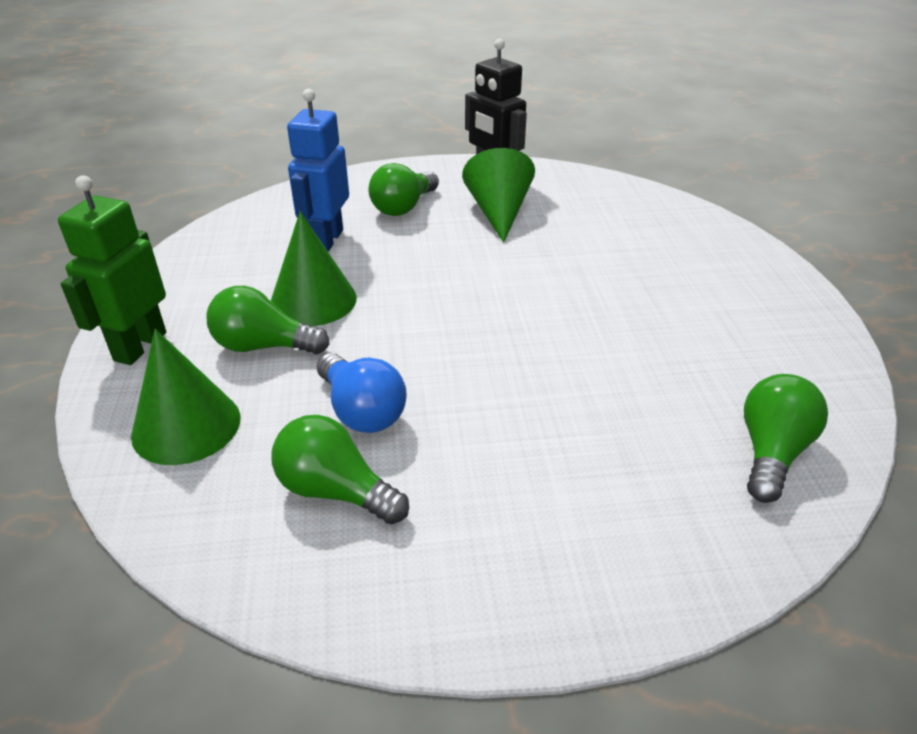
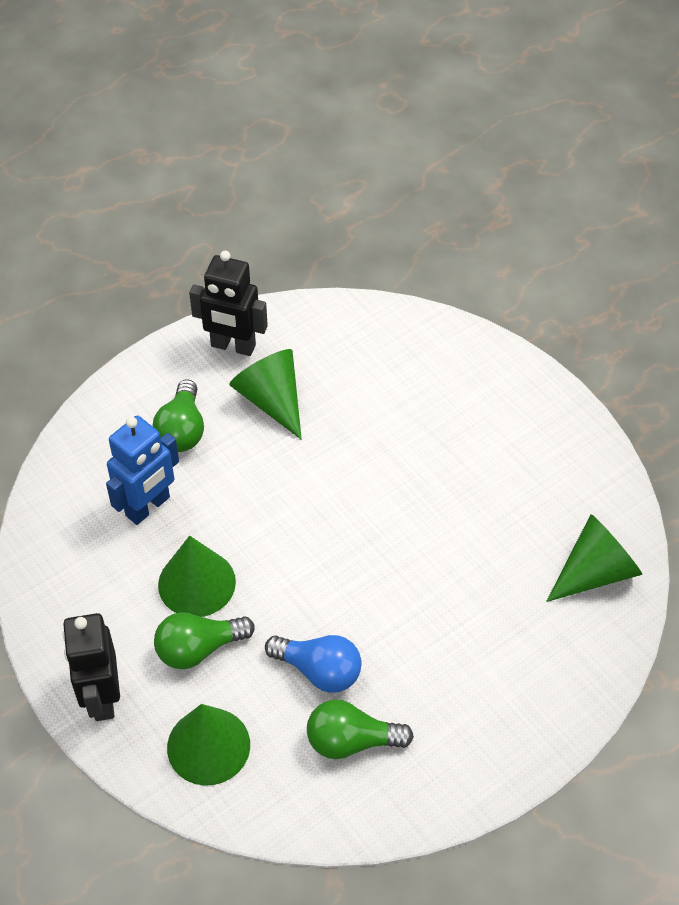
camera: 30 degrees left, 15 degrees up
(139, 346) = (102, 697): green robot -> black robot
(326, 240) = (148, 507): blue robot -> blue robot turned 120 degrees counterclockwise
(771, 452) = (595, 572): green light bulb -> green cone

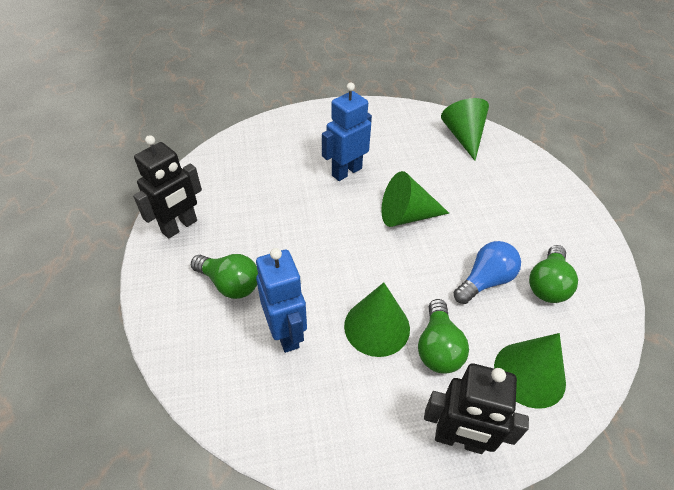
camera: 65 degrees left, 5 degrees down
(271, 400) = (244, 223): green cone -> green cone (406, 216)
(423, 460) = (346, 172): none -> blue robot

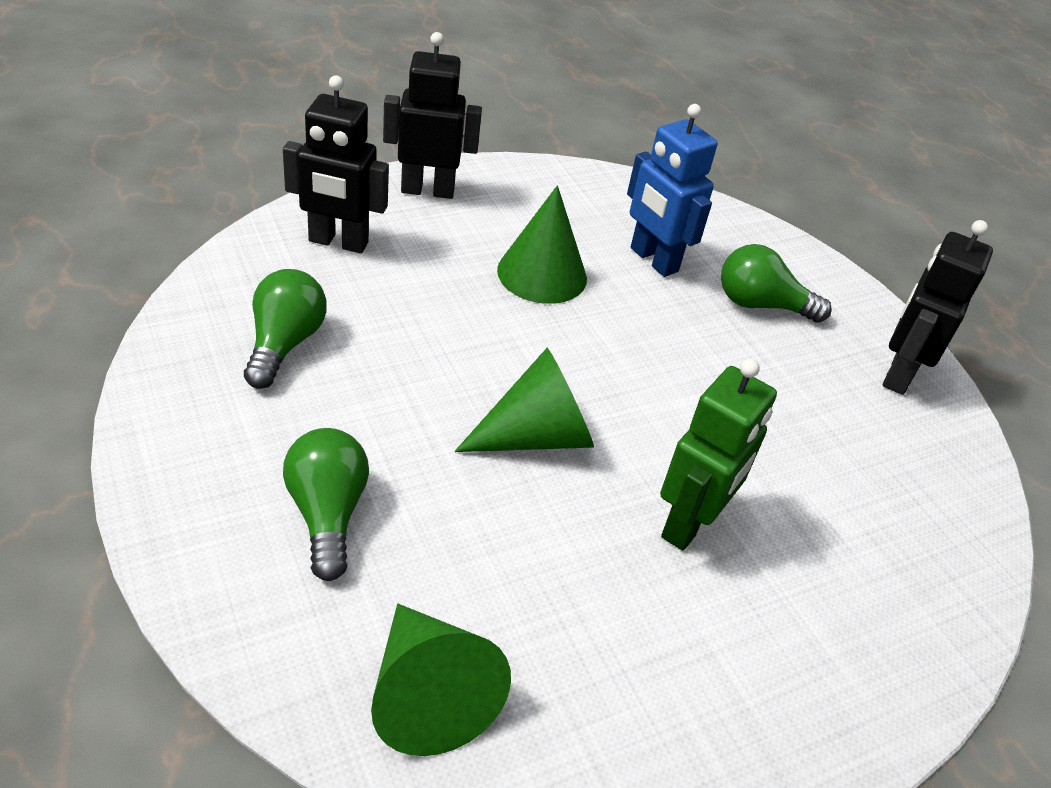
camera: 160 degrees right, 5 degrees down
(346, 172) = (689, 524): blue robot -> green robot
(438, 347) = (457, 259): green light bulb -> green light bulb (327, 514)
(485, 281) = (389, 340): blue light bulb -> none
(529, 374) = (338, 242): green cone -> black robot

